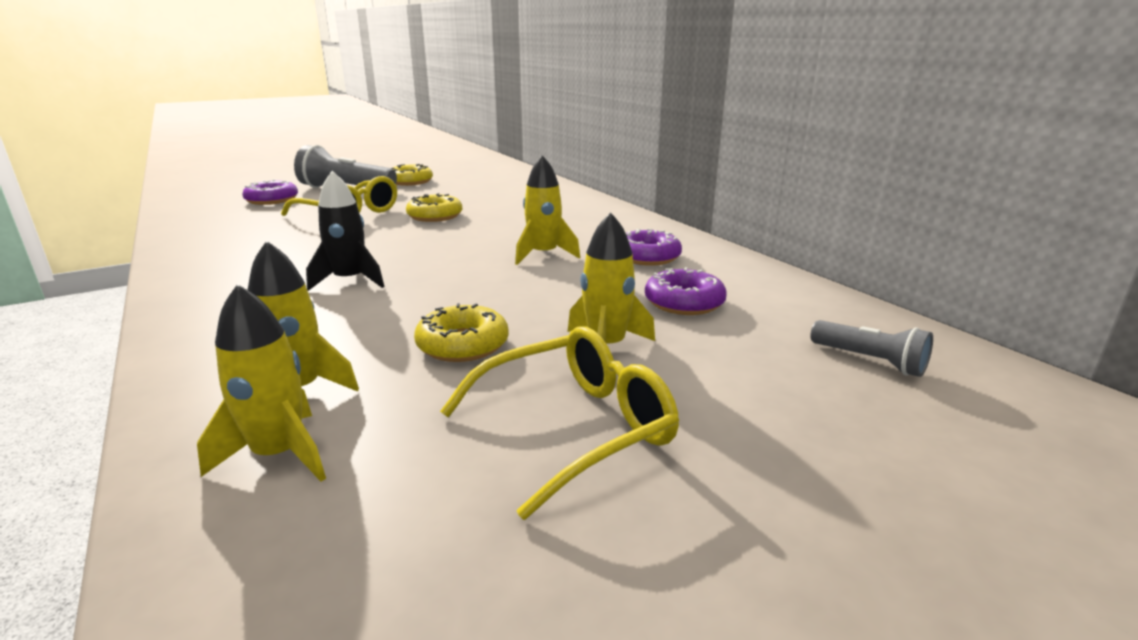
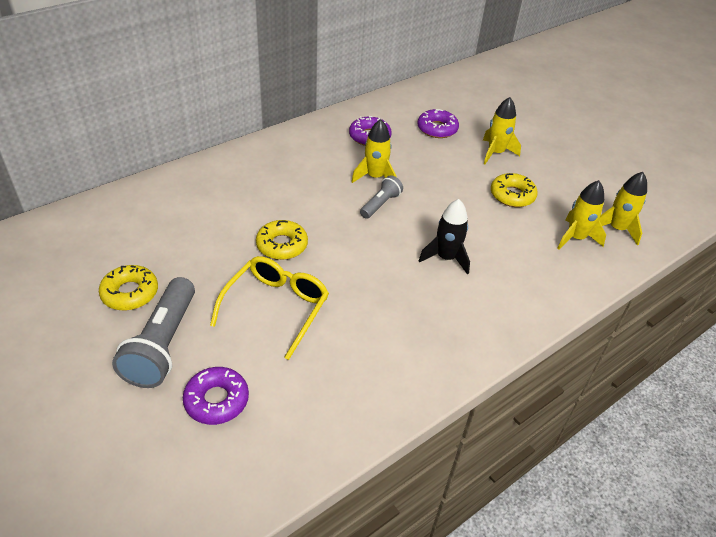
camera: 100 degrees left, 20 degrees up
(575, 428) = (561, 160): yellow glasses -> none
(870, 361) = (480, 92): grey flashlight -> grey flashlight (380, 204)

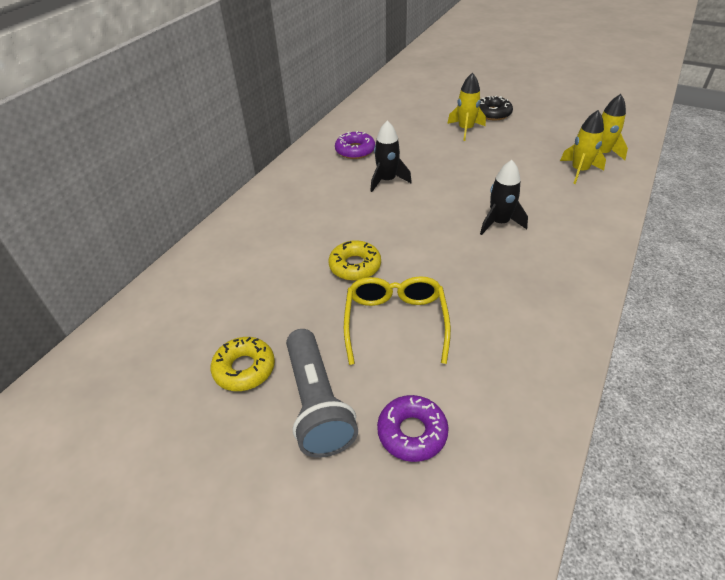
camera: 20 degrees left, 0 degrees up
(375, 177) = (387, 180): yellow rocket -> black rocket
(380, 204) = (410, 200): grey flashlight -> none
(437, 129) = (404, 127): purple donut -> none
(512, 195) = (506, 156): yellow donut -> none
(539, 145) = (492, 113): none -> black donut

